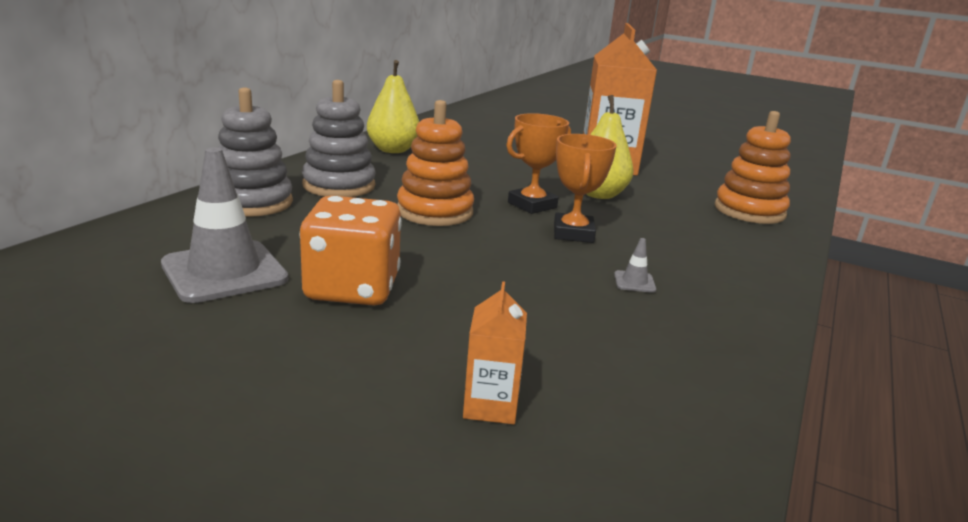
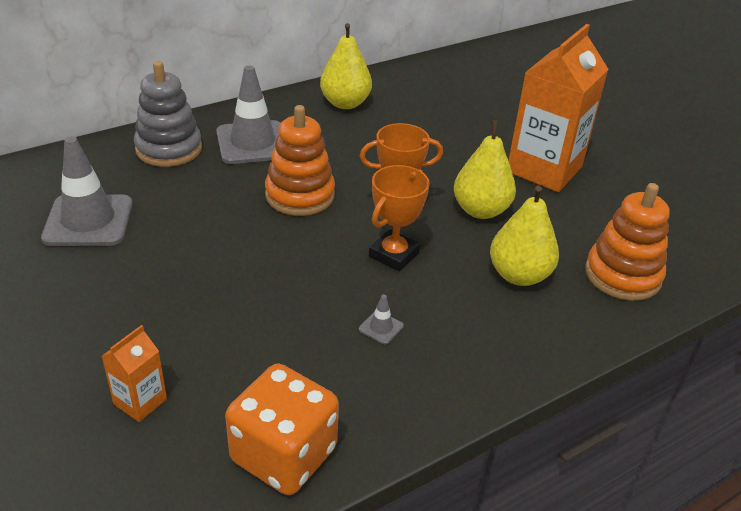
camera: 30 degrees right, 15 degrees up
(339, 185) = (253, 143): grey stacking toy -> grey traffic cone
(352, 288) = (155, 263): orange dice -> orange dice (284, 455)
(684, 226) = (519, 275): none -> yellow pear

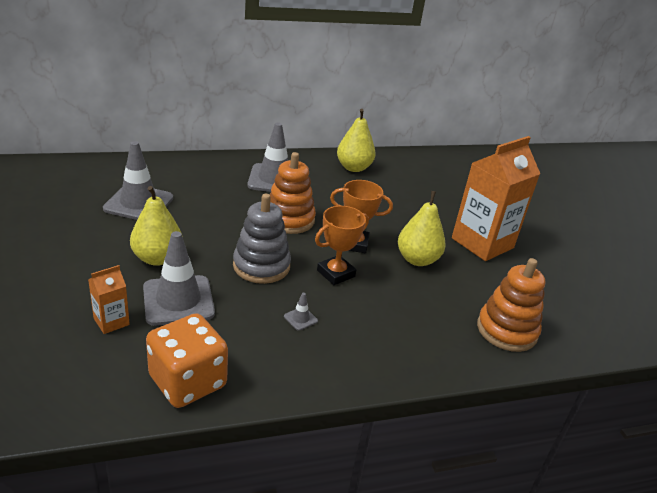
camera: 15 degrees right, 5 degrees down
(169, 149) = (215, 171): grey stacking toy -> grey stacking toy (261, 266)
(214, 346) = (178, 300): none -> grey traffic cone
(519, 275) = (423, 310): yellow pear -> yellow pear (157, 258)

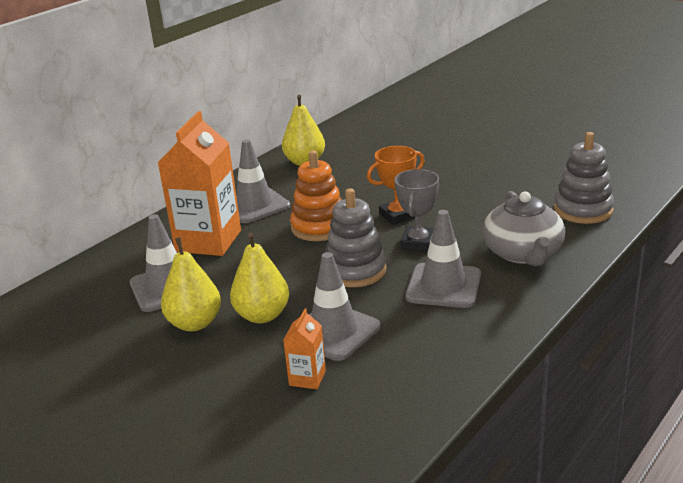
camera: 30 degrees left, 5 degrees down
(188, 381) = (435, 374): orange dice -> none
(300, 318) = (443, 286): grey traffic cone -> grey traffic cone, size x2.48
(336, 273) = (418, 243): orange trophy -> grey trophy
(399, 333) = (523, 253): none -> grey teapot
(417, 259) = (458, 200): yellow pear -> yellow pear (194, 323)
(482, 243) = (484, 164): orange carton -> orange carton (208, 241)
(506, 330) = (583, 210): orange stacking toy -> grey stacking toy

